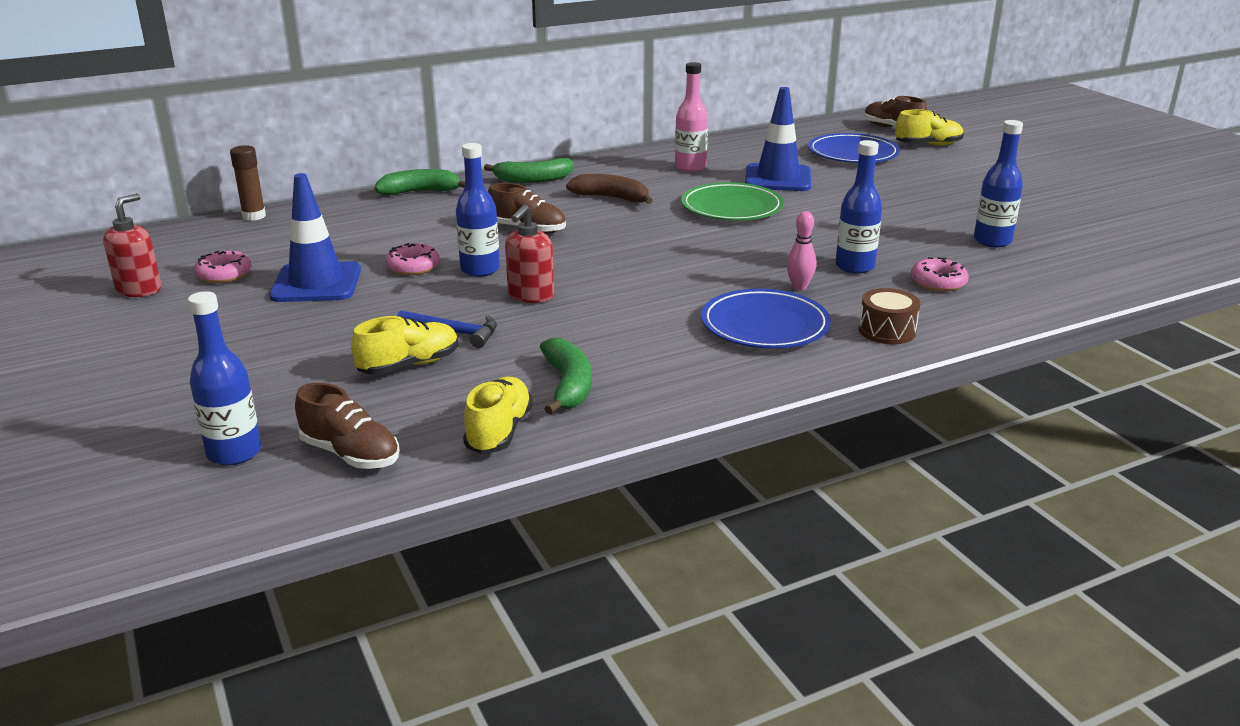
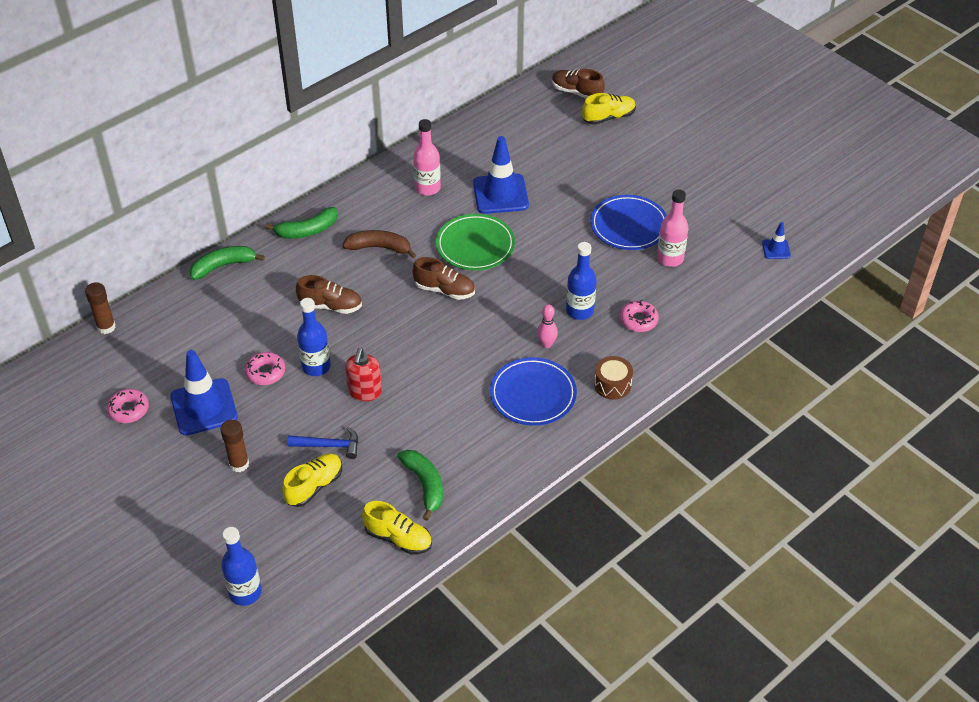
camera: 15 degrees left, 20 degrees up
(139, 290) = (76, 441): red soap dispenser -> none
(323, 333) = (239, 464): none -> brown glue stick
(350, 454) = (317, 578): brown shoe -> brown shoe (444, 290)
(499, 431) = (398, 538): yellow shoe -> yellow shoe turned 120 degrees clockwise
(853, 154) = (551, 143): blue plate -> blue plate (629, 226)
(992, 241) = (670, 258): blue bottle -> pink bottle
(1149, 249) = (776, 249): none -> blue traffic cone

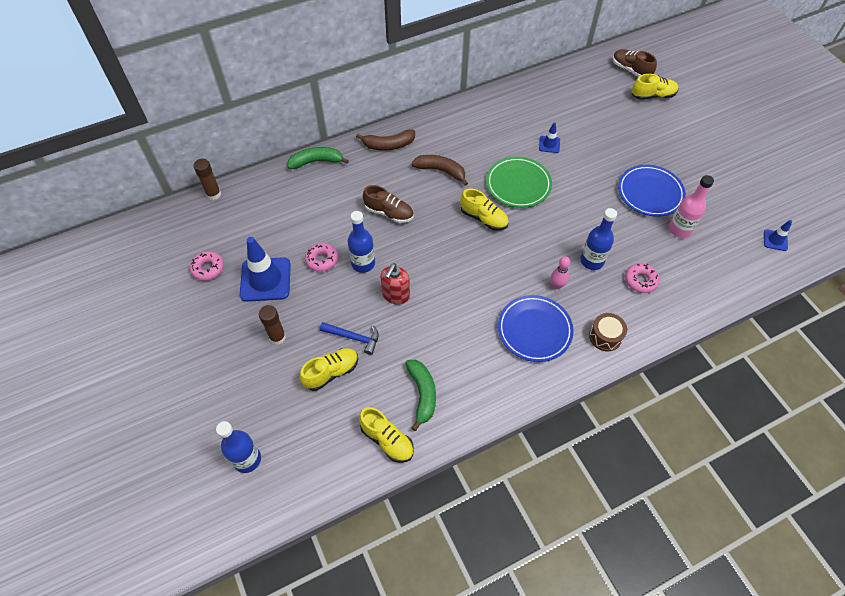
camera: 15 degrees right, 10 degrees up
(307, 230) = (388, 145): green banana -> brown banana
(427, 188) = (492, 128): pink bottle -> none
(444, 290) = (483, 218): brown shoe -> yellow shoe
(500, 194) = (549, 144): blue traffic cone -> blue traffic cone, size x0.48

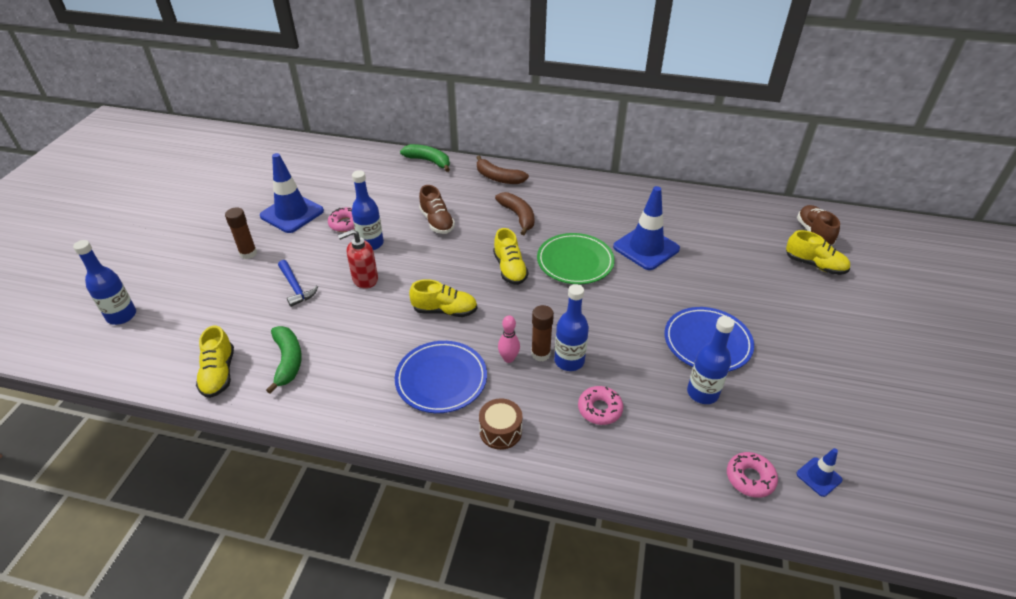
camera: 40 degrees right, 15 degrees down
(208, 268) = (267, 186): pink donut -> pink donut (750, 478)
(214, 194) = (333, 145): brown glue stick -> brown glue stick (540, 354)
(331, 372) = (249, 300): yellow shoe -> yellow shoe (445, 310)
(422, 394) = (288, 361): green banana -> green banana turned 45 degrees counterclockwise
(549, 144) = (646, 248): blue traffic cone -> blue traffic cone, size x2.08
(679, 229) = (702, 393): pink bottle -> blue bottle

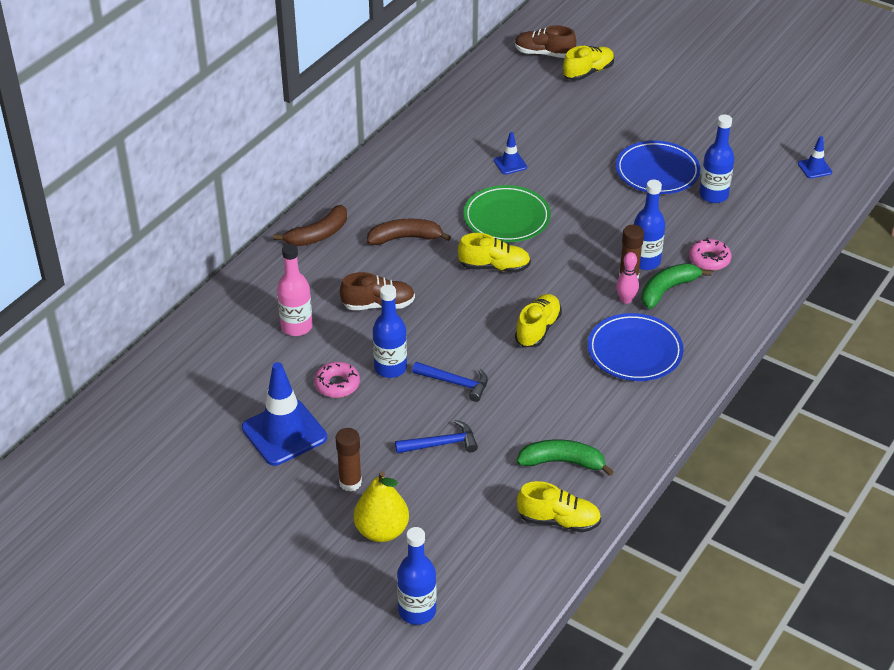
camera: 70 degrees left, 0 degrees up
(201, 279) = (381, 531): none -> yellow pear
(365, 279) = (455, 383): red soap dispenser -> blue hammer
(398, 192) = (296, 326): none -> pink bottle
(428, 161) = (241, 286): green banana -> green banana (667, 290)
(500, 431) = (712, 326): brown drum -> none
(646, 248) = (510, 164): blue traffic cone -> blue traffic cone, size x0.48
(750, 478) = (805, 202): pink donut -> none

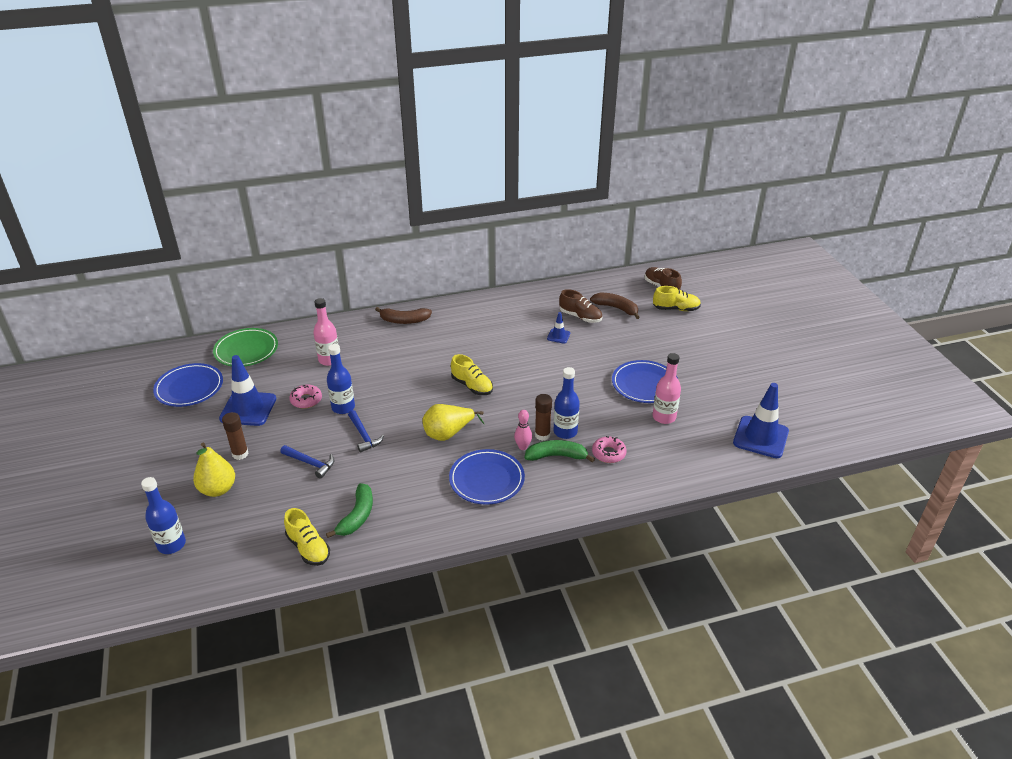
camera: 40 degrees right, 5 degrees down
(174, 453) = (189, 388): none -> blue plate
(378, 305) = (383, 372): brown shoe -> brown shoe (580, 317)
(405, 238) = (446, 345): brown banana -> brown banana (616, 308)
(506, 218) = (516, 363): green plate -> green plate (246, 350)
(538, 329) = (448, 433): yellow shoe -> yellow pear
(562, 462) = (357, 516): green banana -> green banana turned 60 degrees clockwise
(713, 195) = (664, 417): blue bottle -> pink bottle
(814, 168) = (760, 437): blue traffic cone -> blue traffic cone, size x2.08

